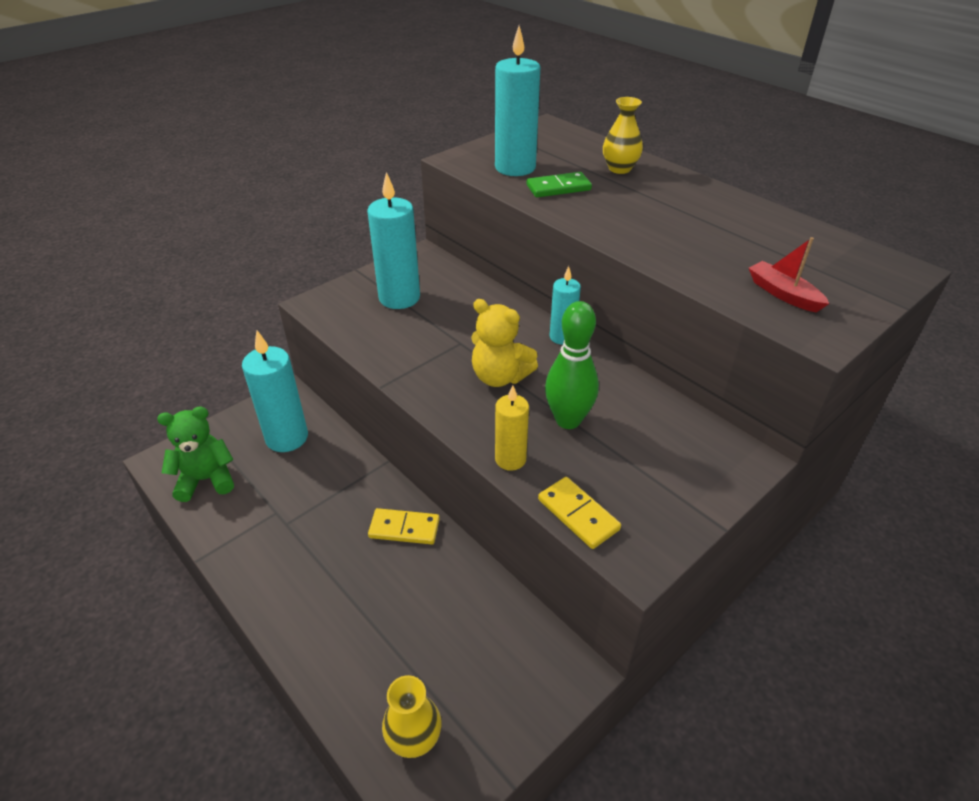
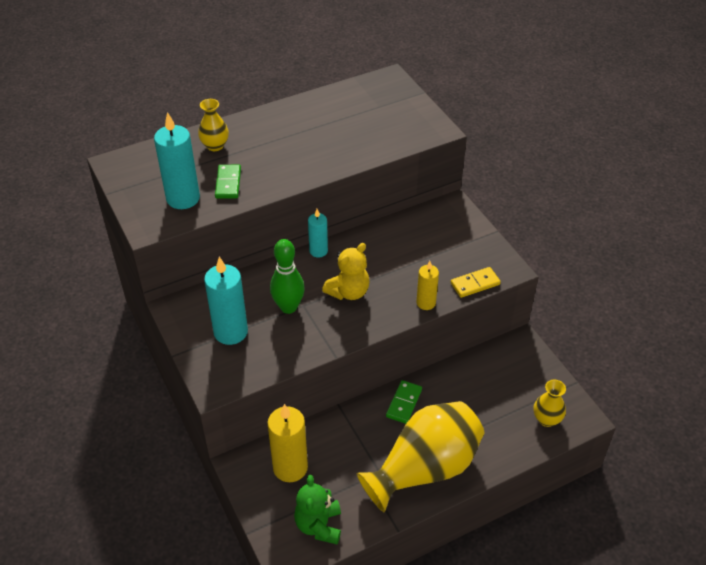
camera: 75 degrees left, 5 degrees up
(287, 437) = (290, 467): turquoise candle -> yellow candle
(296, 573) = (424, 468): none -> yellow vase
(404, 528) = (404, 403): yellow domino -> green domino
(568, 420) = (400, 269): green bowling pin -> green bowling pin (288, 307)
(783, 294) = (397, 128): red boat -> none

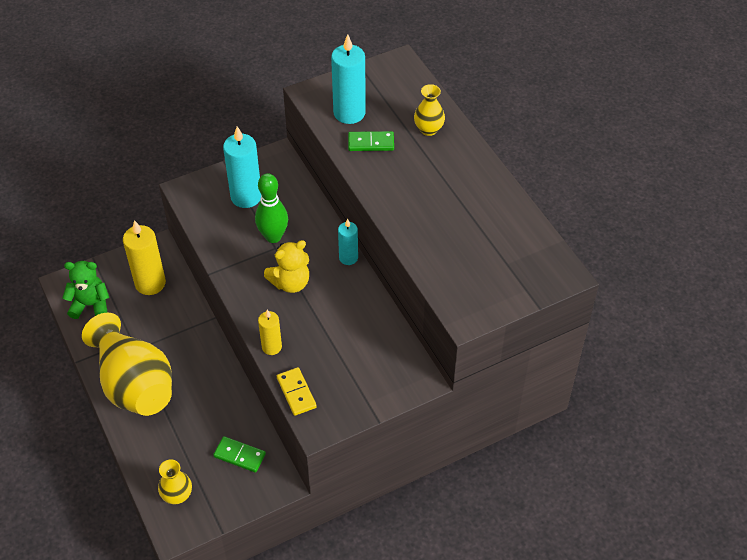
camera: 90 degrees right, 5 degrees up
(348, 292) = (290, 283): yellow teddy bear -> yellow teddy bear turned 75 degrees counterclockwise
(404, 403) = (210, 370): green domino -> green domino (239, 455)

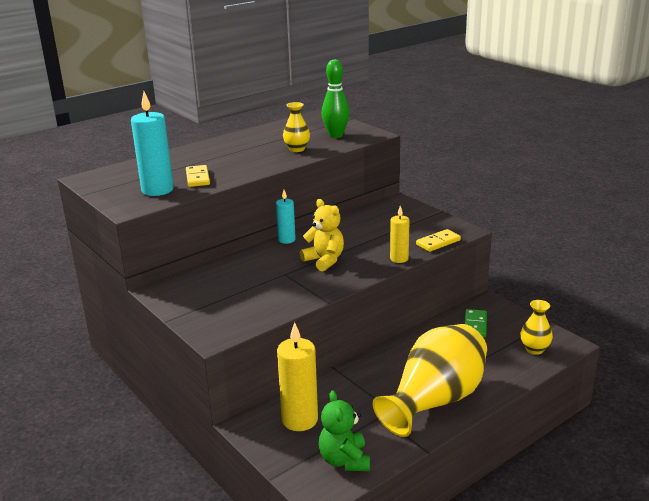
camera: 100 degrees left, 25 degrees down
(246, 197) = (219, 299): turquoise candle -> none
(273, 237) = (271, 276): green bowling pin -> green bowling pin (336, 135)
(371, 143) = (198, 178): green domino -> yellow domino
(428, 129) = (178, 160): yellow vase -> yellow vase (297, 149)

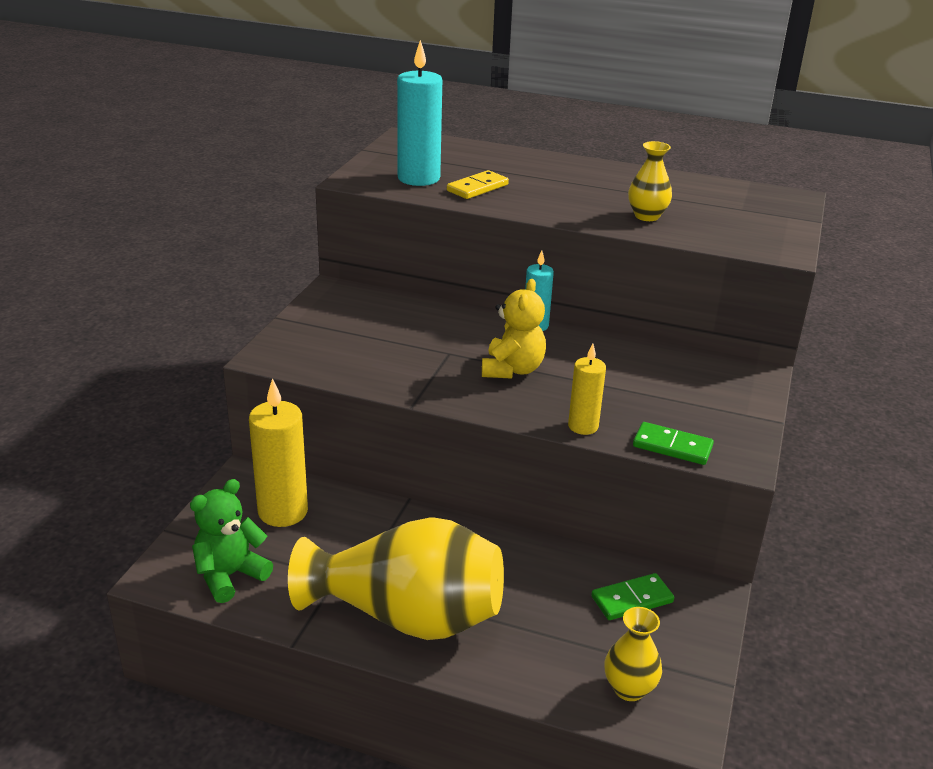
camera: 55 degrees right, 5 degrees up
(336, 135) = (734, 227): green bowling pin -> none
(438, 242) = (672, 446): yellow domino -> green domino

